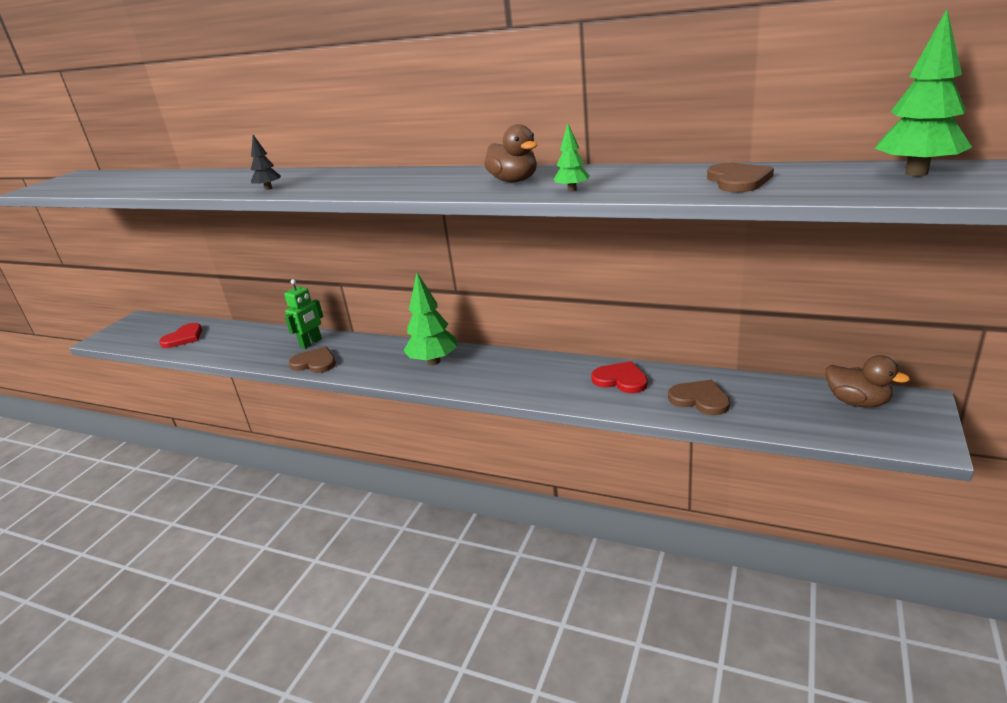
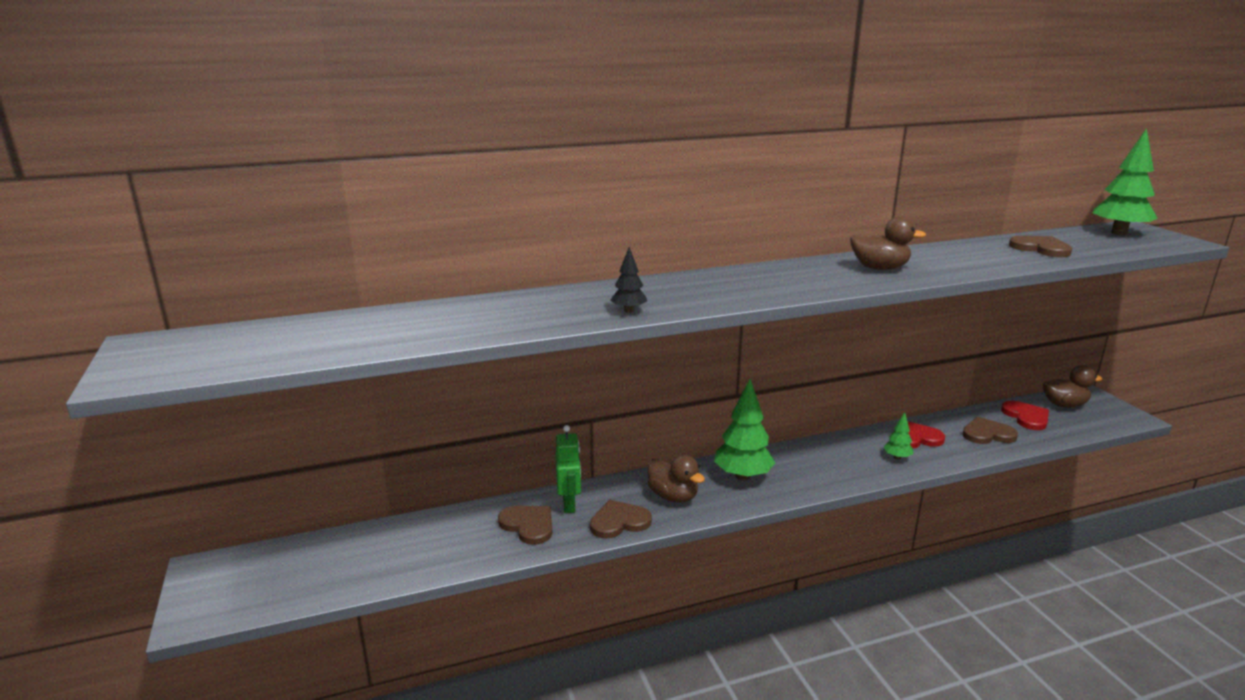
camera: 45 degrees left, 5 degrees down
(184, 337) = (360, 561): red heart -> red heart (1026, 417)
(273, 347) = (528, 525): none -> brown heart
(369, 359) = (673, 496): none -> brown duck
(572, 190) = (953, 269): green tree -> green tree (897, 457)

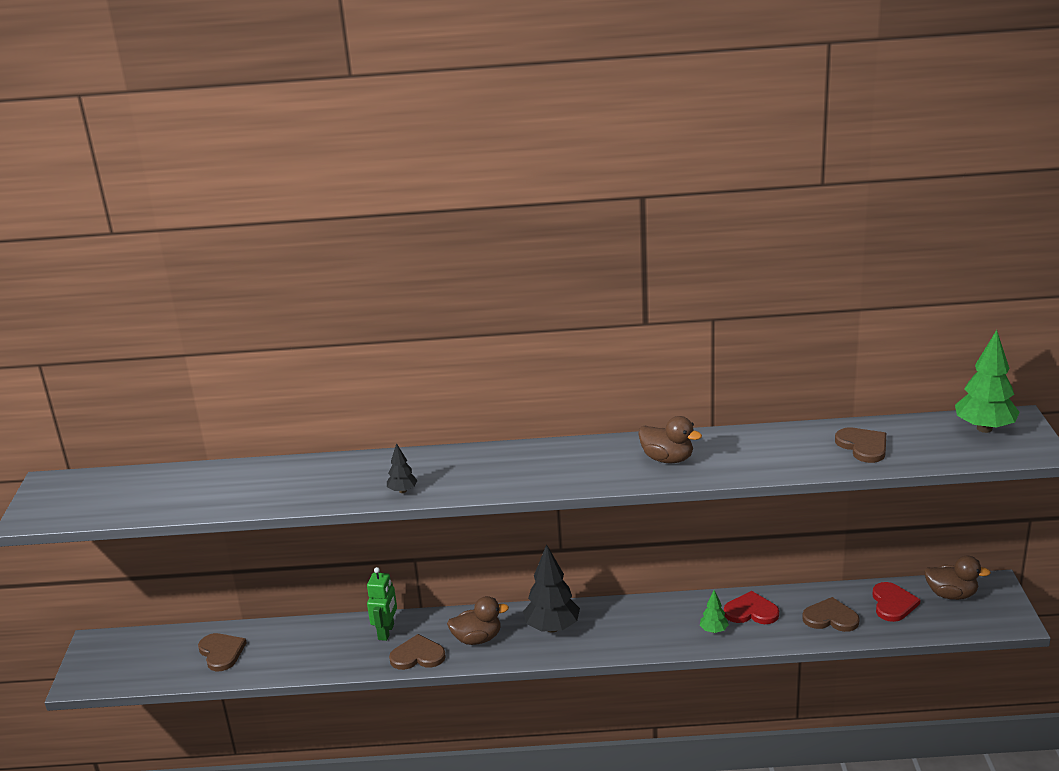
camera: 20 degrees right, 5 degrees up
(528, 525) = (343, 646): brown heart -> brown heart (221, 652)
(673, 496) = (477, 639): brown duck -> brown duck turned 75 degrees counterclockwise
(743, 476) = (552, 628): green tree -> black tree

